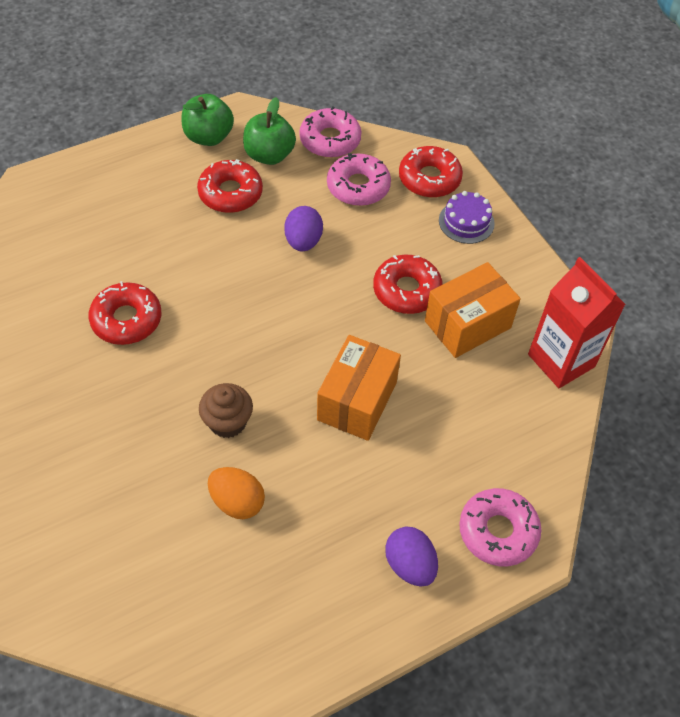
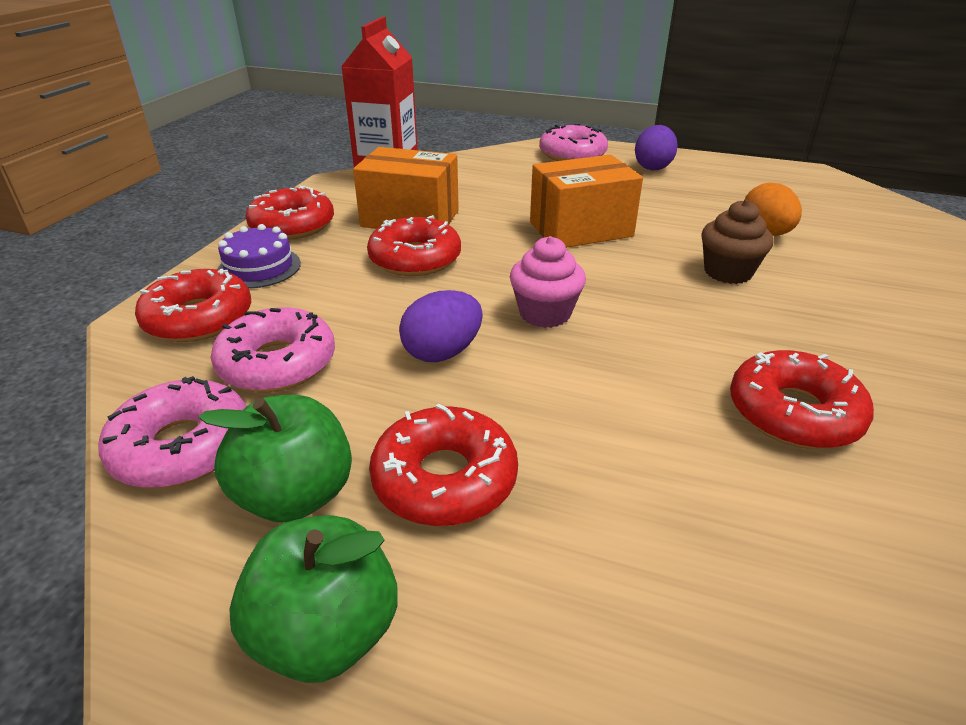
camera: 130 degrees left, 20 degrees down
(289, 301) = (545, 313): none -> pink cupcake
(515, 262) = (292, 225): none -> red donut

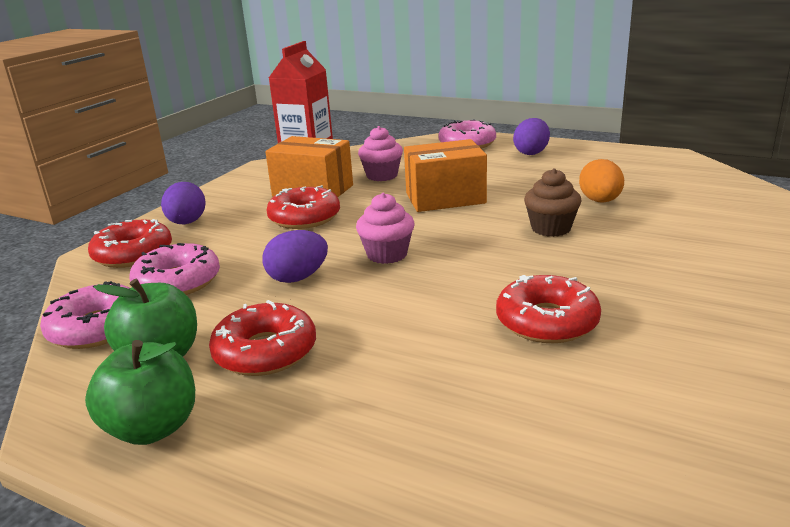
camera: 10 degrees right, 10 degrees down
(259, 267) = (187, 223): purple cake -> purple egg
(292, 225) = (222, 195): red donut -> none
(489, 197) = (382, 176): none -> pink cupcake

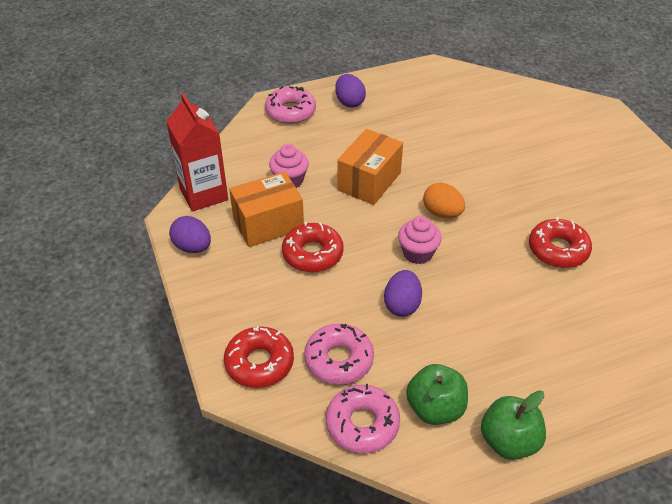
camera: 50 degrees left, 20 degrees up
(187, 223) = (237, 311): purple egg -> purple egg (192, 247)
(265, 352) = (477, 363): red donut -> none
(551, 228) = (466, 176): brown cupcake -> none
(600, 201) = (456, 136): orange egg -> orange egg (442, 213)

